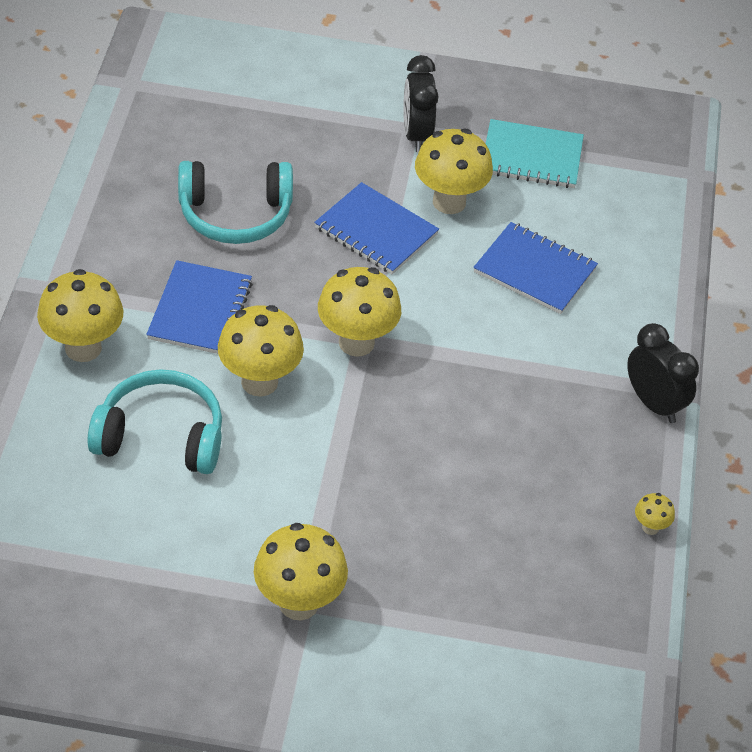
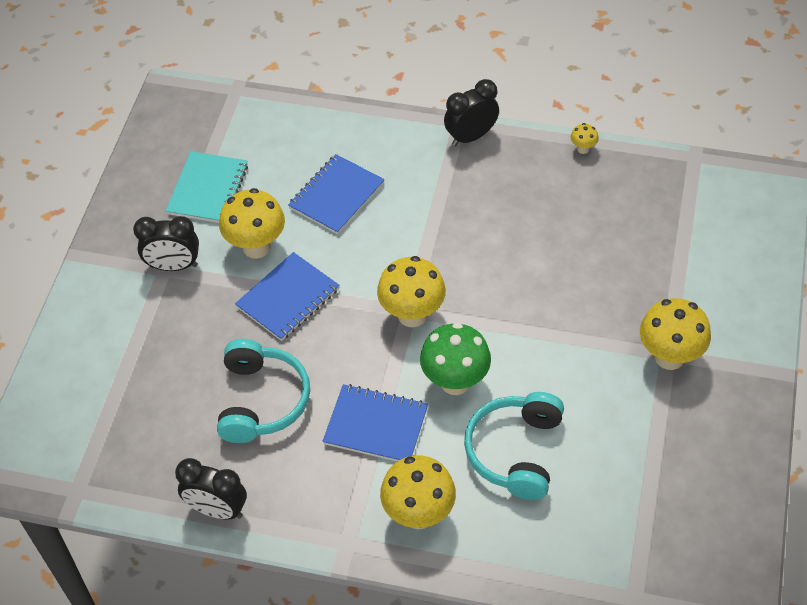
camera: 80 degrees left, 5 degrees up
(100, 186) = (217, 509): none -> black clock
(259, 382) = (455, 382): yellow mushroom -> green mushroom

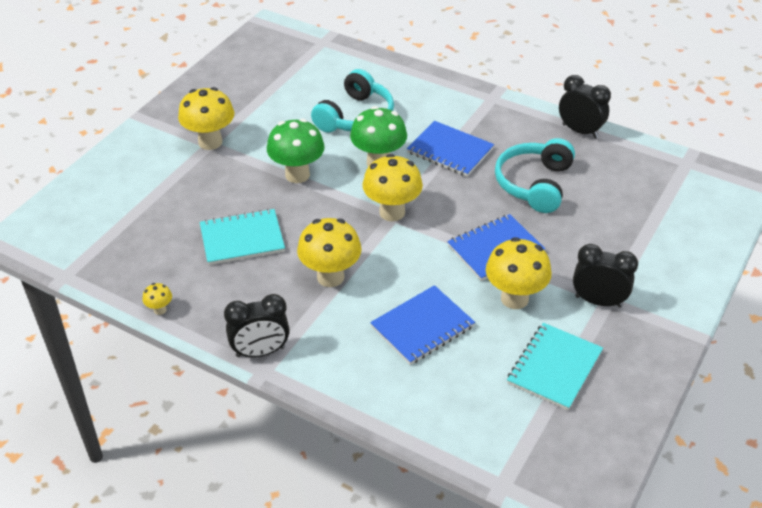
camera: 165 degrees left, 10 degrees down
(419, 514) = (438, 101): yellow mushroom -> yellow mushroom (330, 277)
(540, 337) = (297, 175): none -> green mushroom
(553, 240) = (242, 239): none -> turquoise notebook

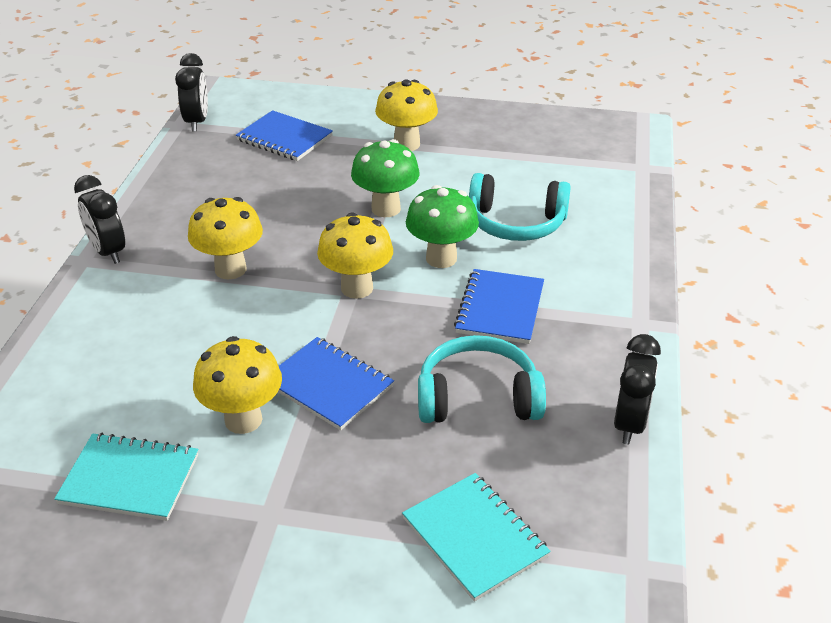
camera: 70 degrees right, 5 degrees down
(160, 310) = (150, 182): yellow mushroom -> none
(242, 239) = (266, 200): turquoise notebook -> turquoise notebook (475, 537)
(422, 327) = (172, 353): blue notebook -> blue notebook (284, 138)
(598, 301) = (265, 503): black clock -> black clock (197, 122)

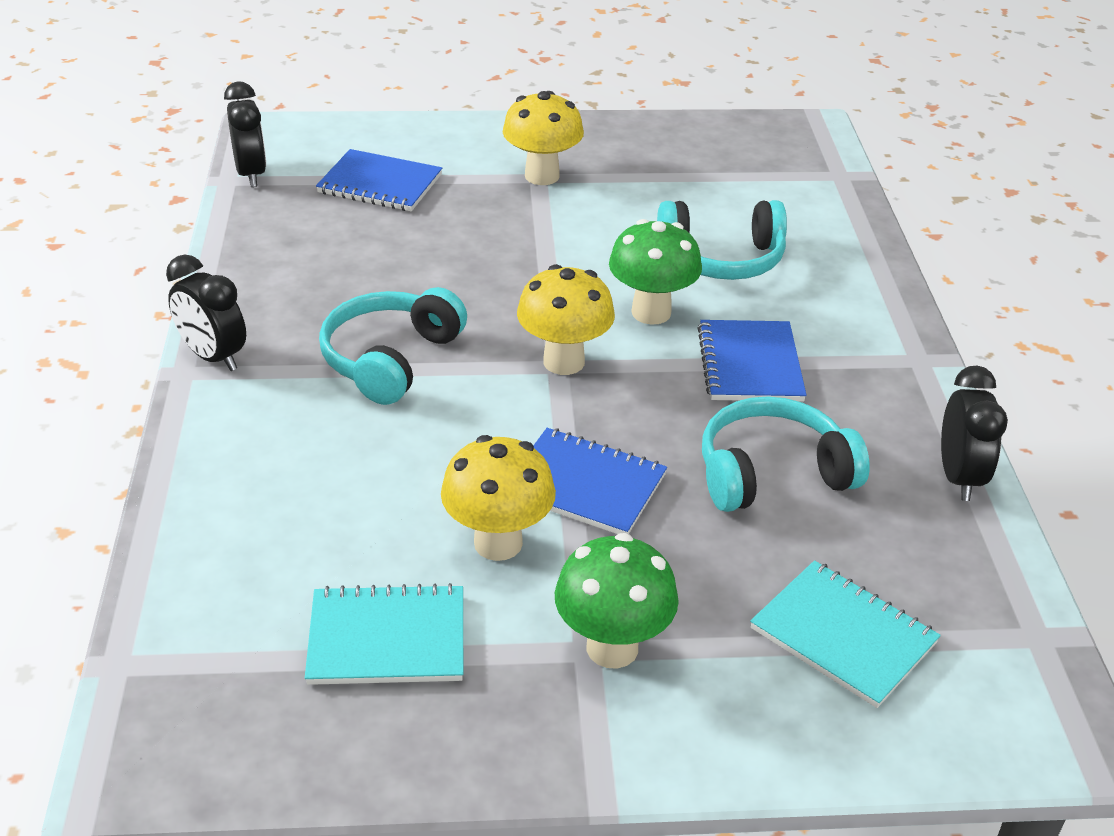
camera: 15 degrees left, 0 degrees up
(230, 269) = (390, 359): yellow mushroom -> turquoise headphones
(386, 209) = (553, 259): green mushroom -> green mushroom (612, 648)

